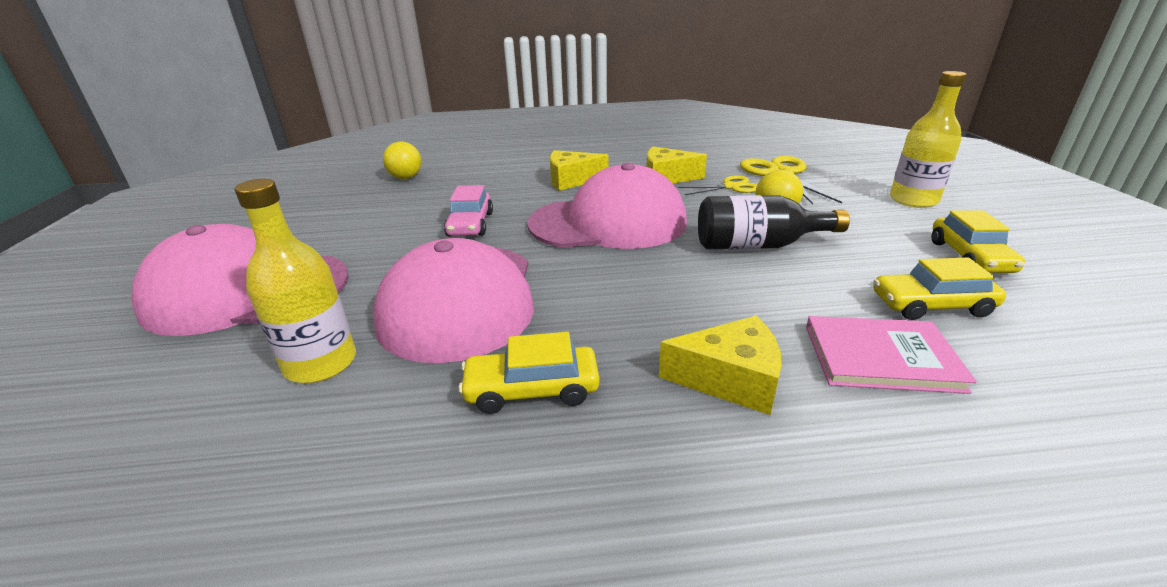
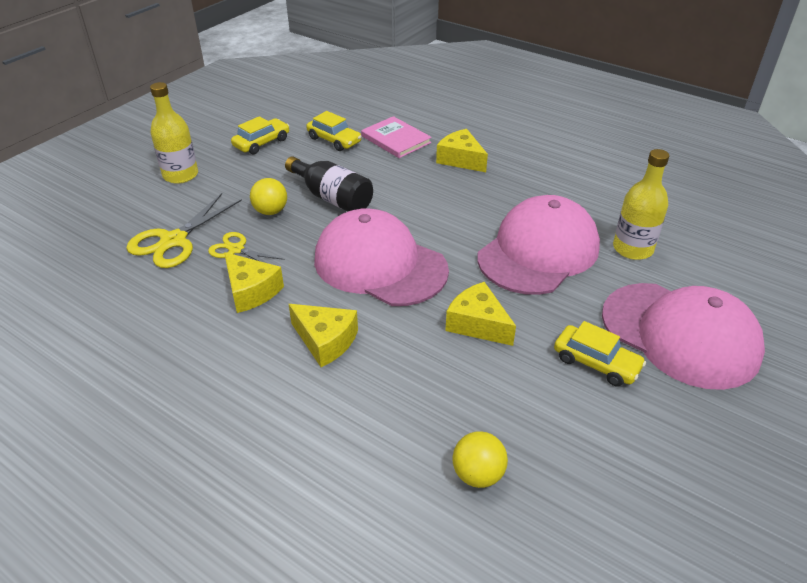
camera: 140 degrees left, 10 degrees up
(470, 224) = (477, 324): pink car -> yellow cheese
(532, 389) = (540, 191): yellow car -> yellow car (596, 363)

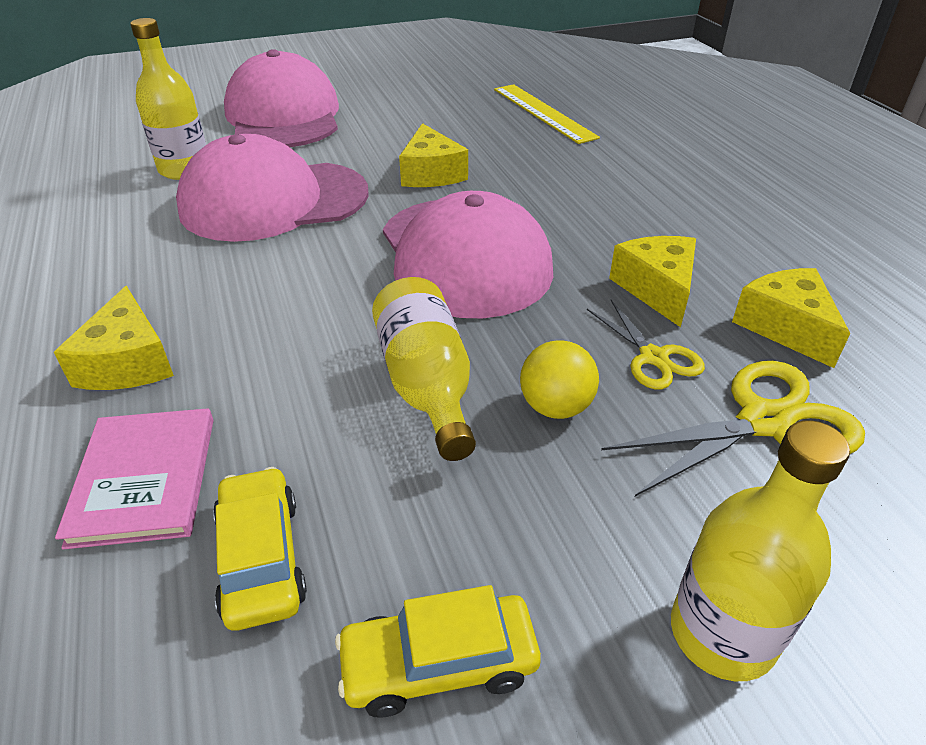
camera: 145 degrees left, 0 degrees up
(325, 341) = (596, 211): yellow cheese -> yellow cheese (785, 327)
(332, 198) = (426, 385): black bottle -> yellow bottle
(478, 474) = (543, 112): yellow ball -> yellow ruler
(596, 363) = (376, 125): yellow car -> none

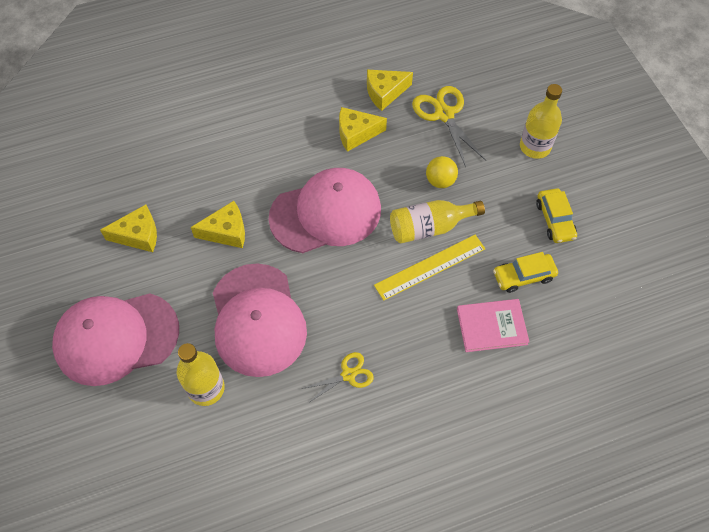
camera: 90 degrees left, 20 degrees up
(128, 362) = (419, 357): yellow cheese -> yellow cheese (138, 235)
(543, 112) = (137, 164): yellow ruler -> yellow ruler (430, 266)
(653, 357) = (407, 143): yellow scissors -> yellow scissors (348, 375)

